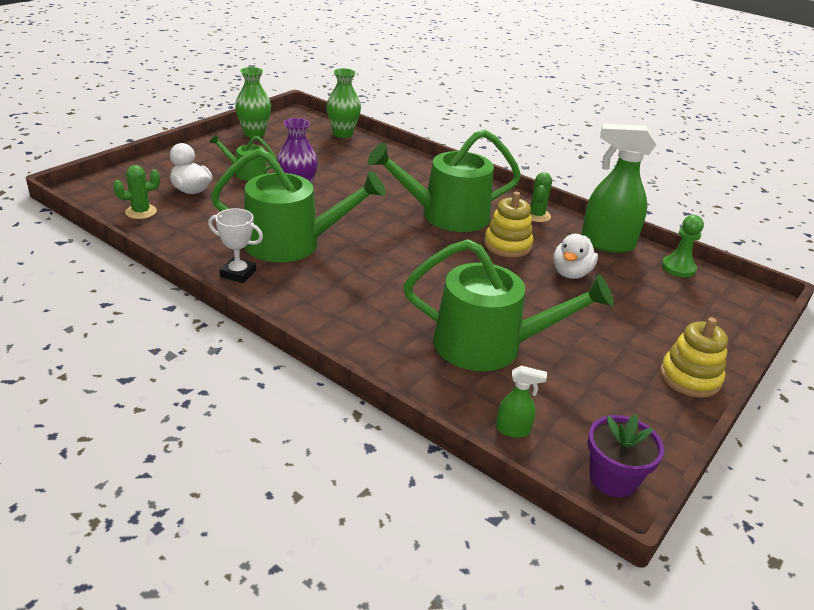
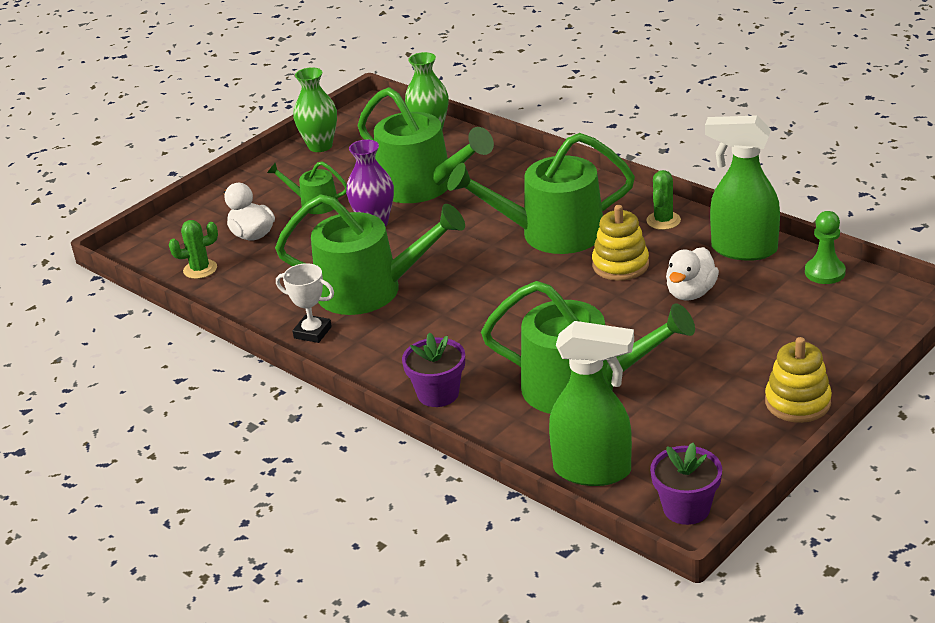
camera: 10 degrees right, 0 degrees up
(337, 170) = (423, 186): none -> green watering can
(355, 340) = (438, 394): none -> purple flower pot
(513, 430) = (593, 471): green spray bottle -> green spray bottle, size x2.21

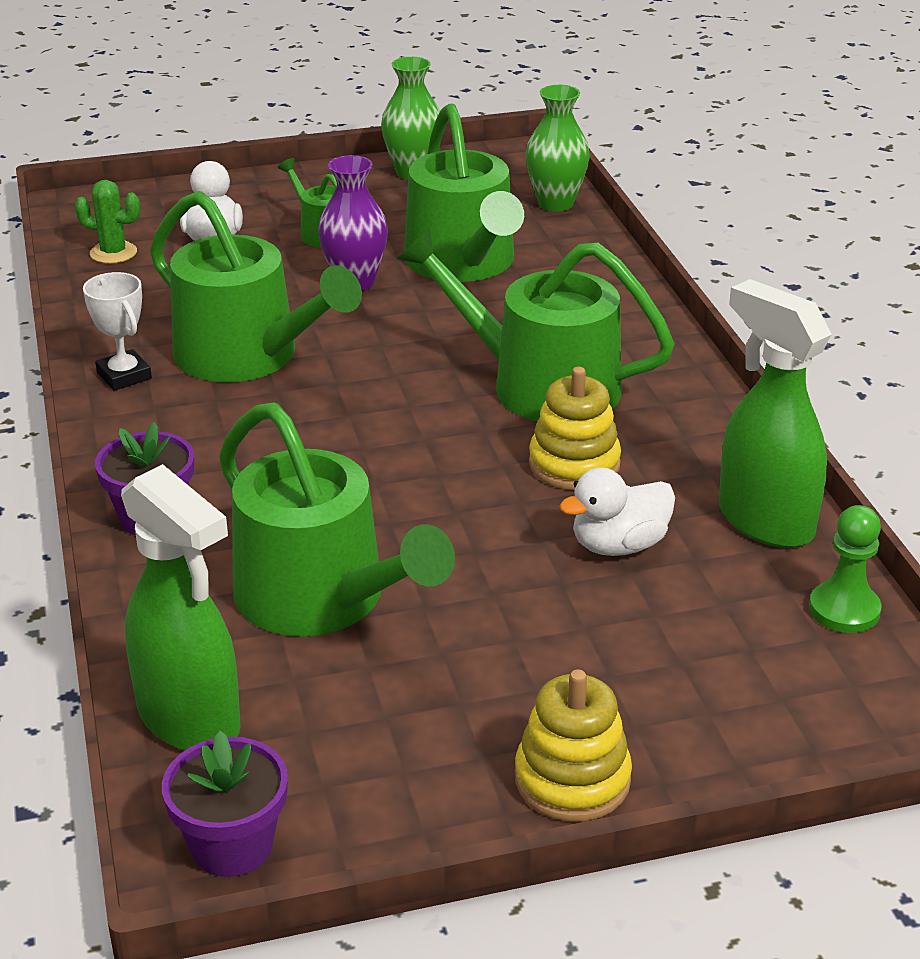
camera: 30 degrees right, 0 degrees up
(663, 220) = (703, 433): green cactus -> none

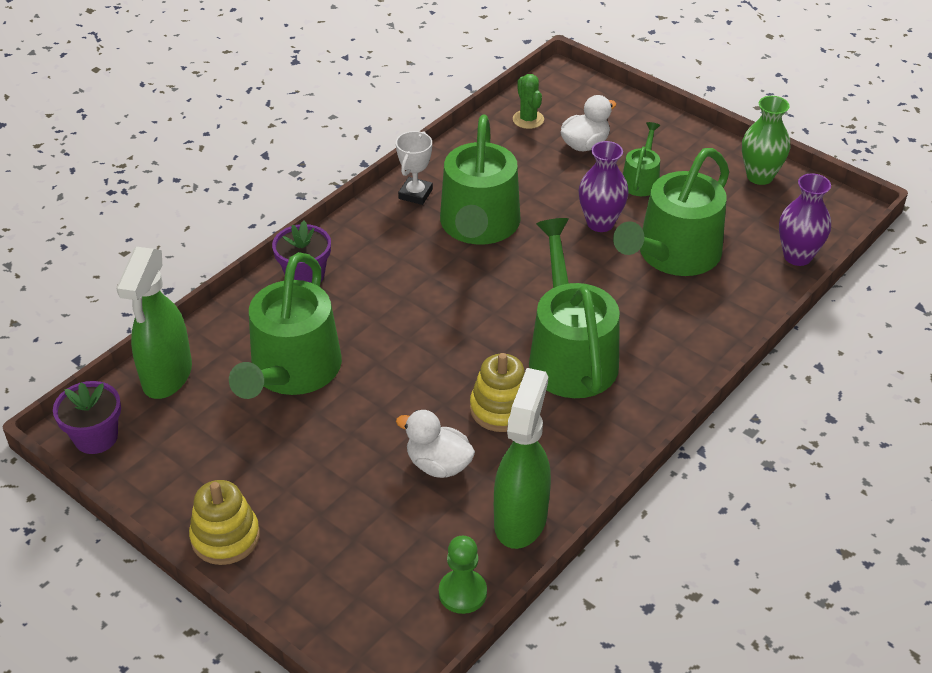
camera: 55 degrees right, 10 degrees up
(555, 203) = (797, 256): green vase -> purple vase

